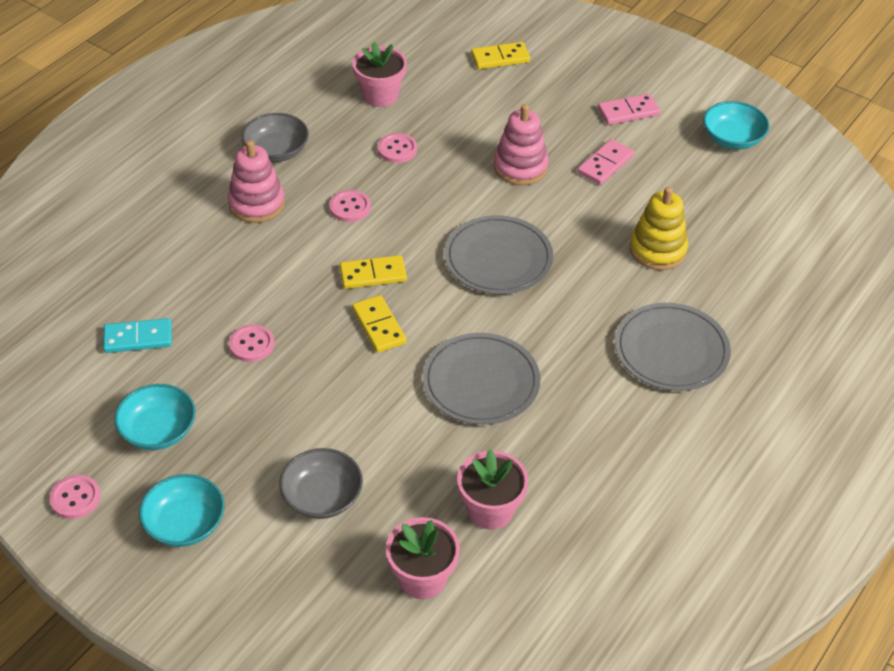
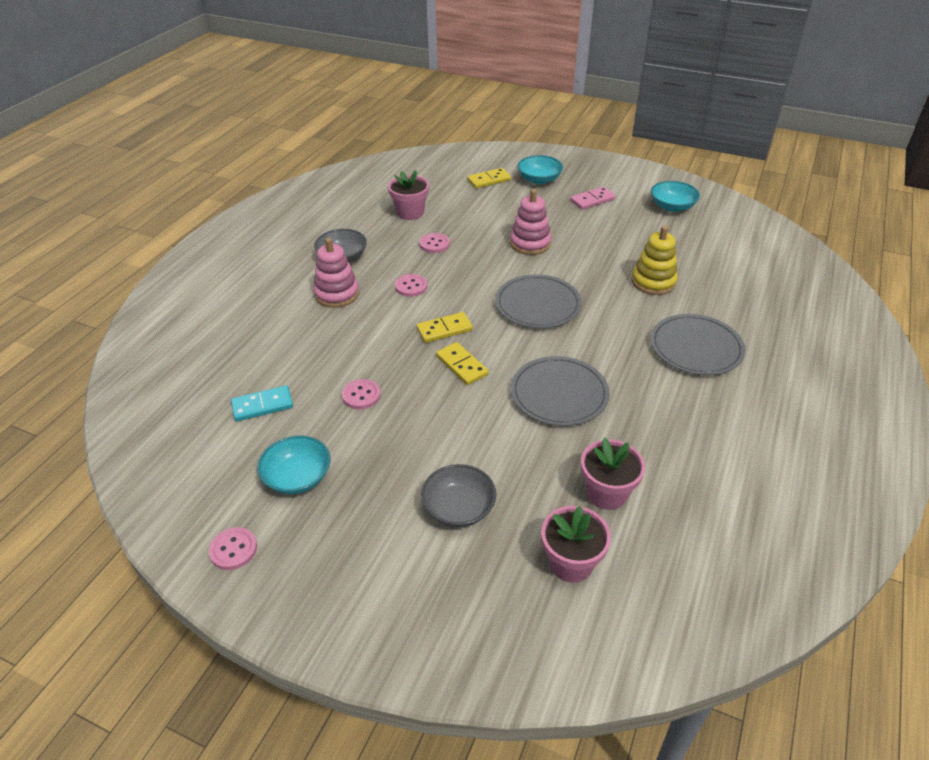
camera: 10 degrees left, 5 degrees down
(185, 524) = (341, 554): turquoise bowl -> turquoise bowl (539, 179)
(605, 164) = (591, 233): pink domino -> none

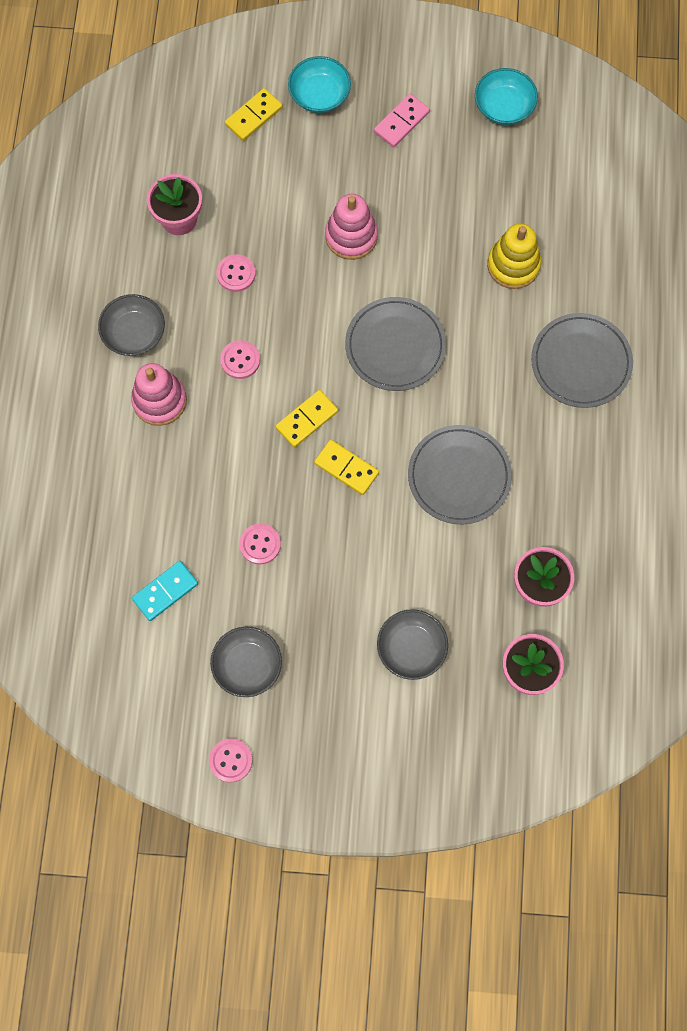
camera: 20 degrees left, 30 degrees up
(297, 477) = (247, 665): turquoise bowl -> grey bowl

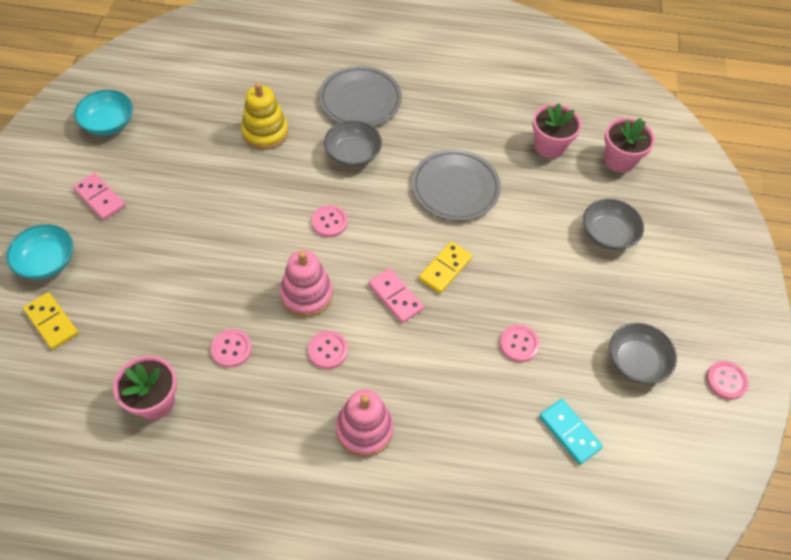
camera: 90 degrees left, 15 degrees down
(134, 333) = (283, 453): grey bowl -> grey bowl (353, 154)
(307, 419) = (395, 297): yellow domino -> pink domino
(351, 236) = (211, 247): pink stacking toy -> pink stacking toy (307, 294)
(395, 346) = (329, 222): grey plate -> pink button

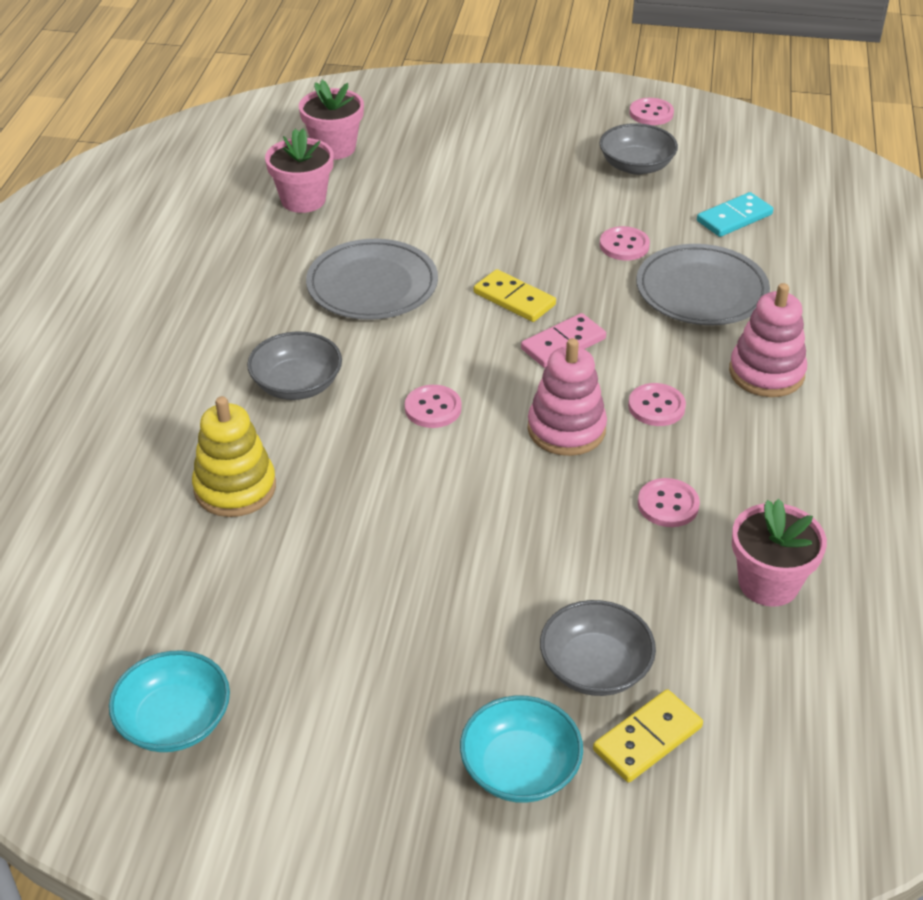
camera: 85 degrees left, 15 degrees down
(99, 198) = (371, 708): pink domino -> none
(360, 100) = (177, 377): grey plate -> grey plate (701, 290)
(608, 234) = (455, 167): grey bowl -> grey bowl (595, 667)

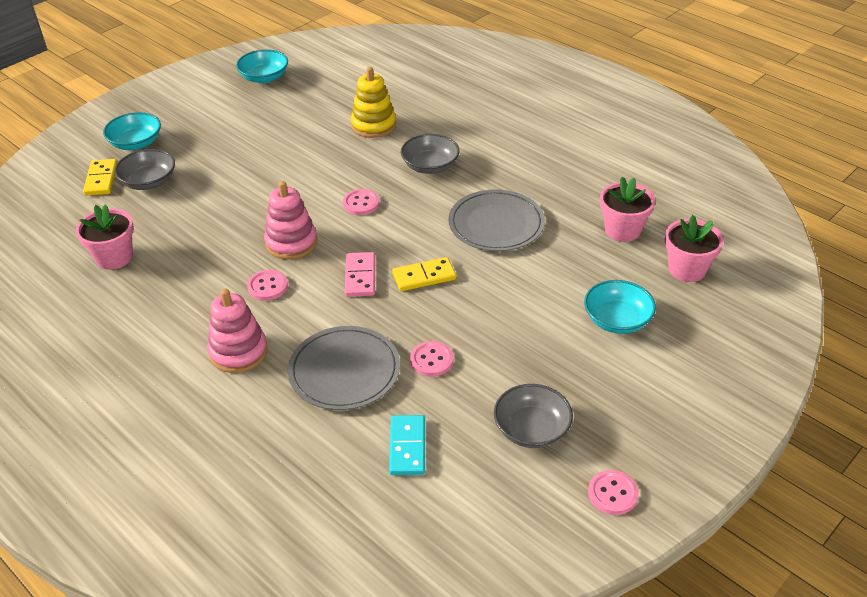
camera: 125 degrees right, 0 degrees up
(451, 164) = (617, 320): none -> turquoise bowl
(668, 504) = (199, 251): pink button -> none

